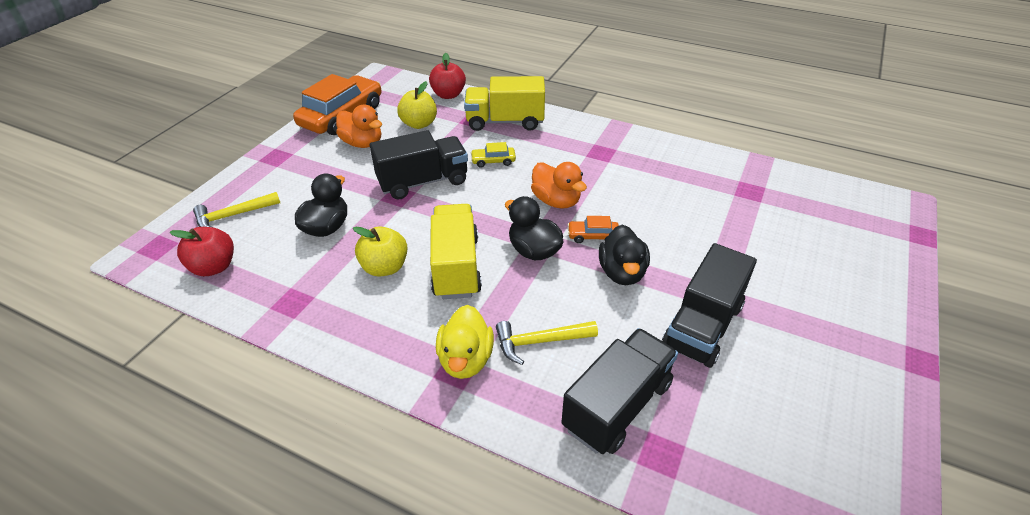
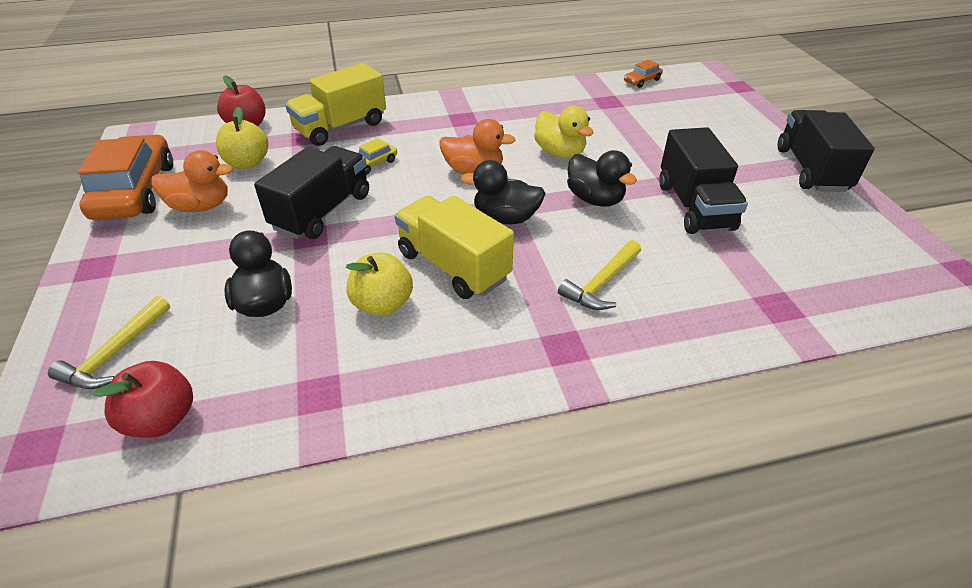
camera: 40 degrees left, 0 degrees up
(466, 359) = (561, 334): yellow duck -> yellow duck (560, 153)
(593, 236) = (538, 183): orange car -> orange car (642, 81)
(617, 405) = (712, 293): black truck -> black truck (811, 169)

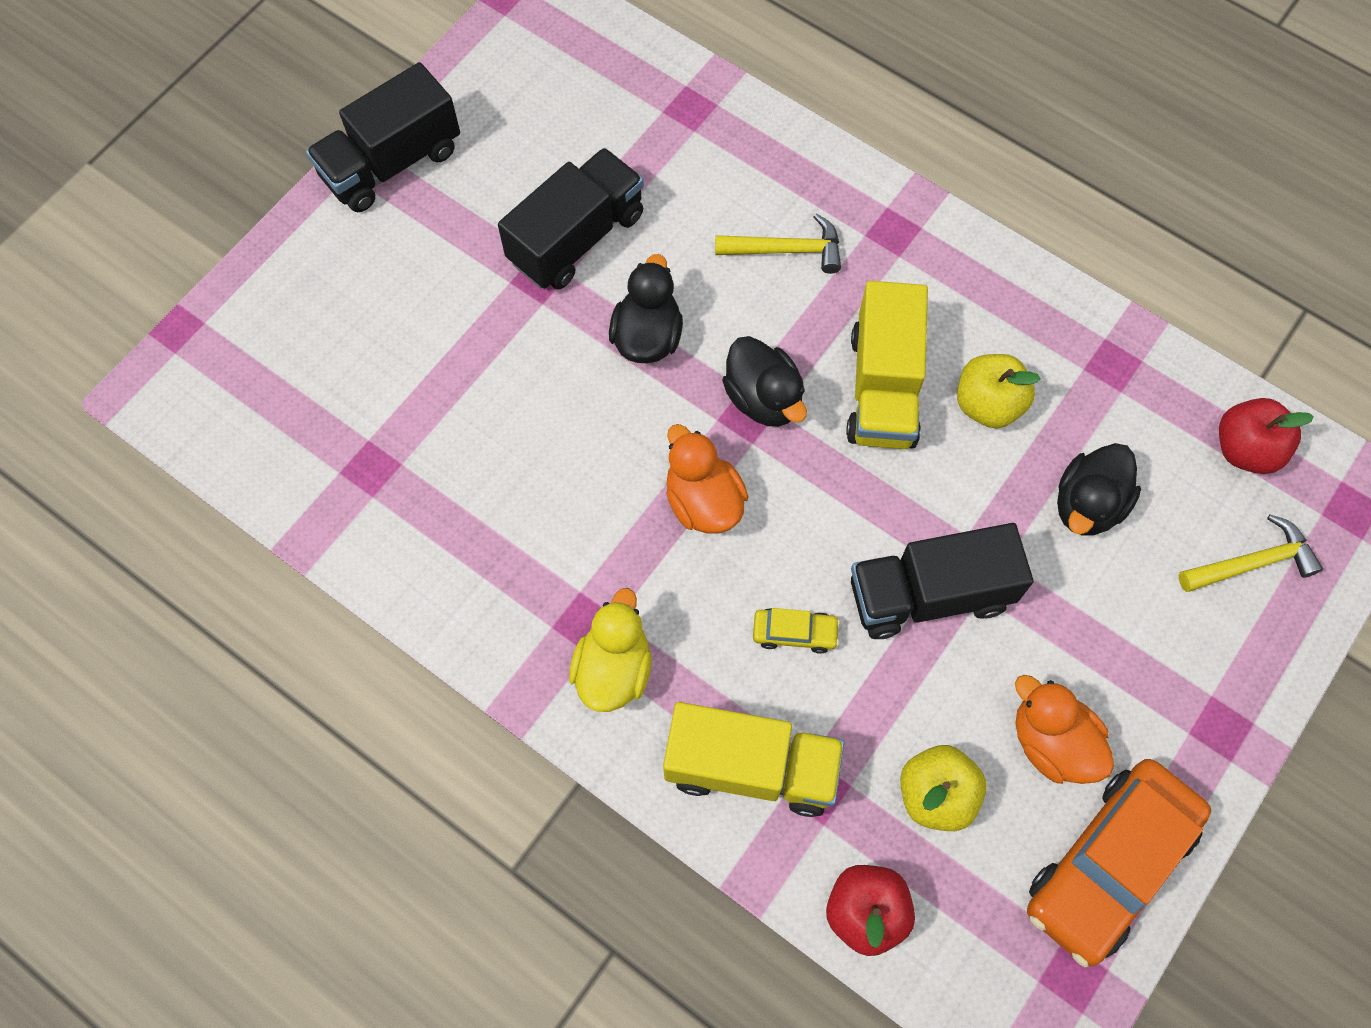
camera: 130 degrees left, 25 degrees up
(560, 153) = (574, 436): yellow duck -> yellow duck (613, 669)
(642, 81) = (257, 463): orange car -> none

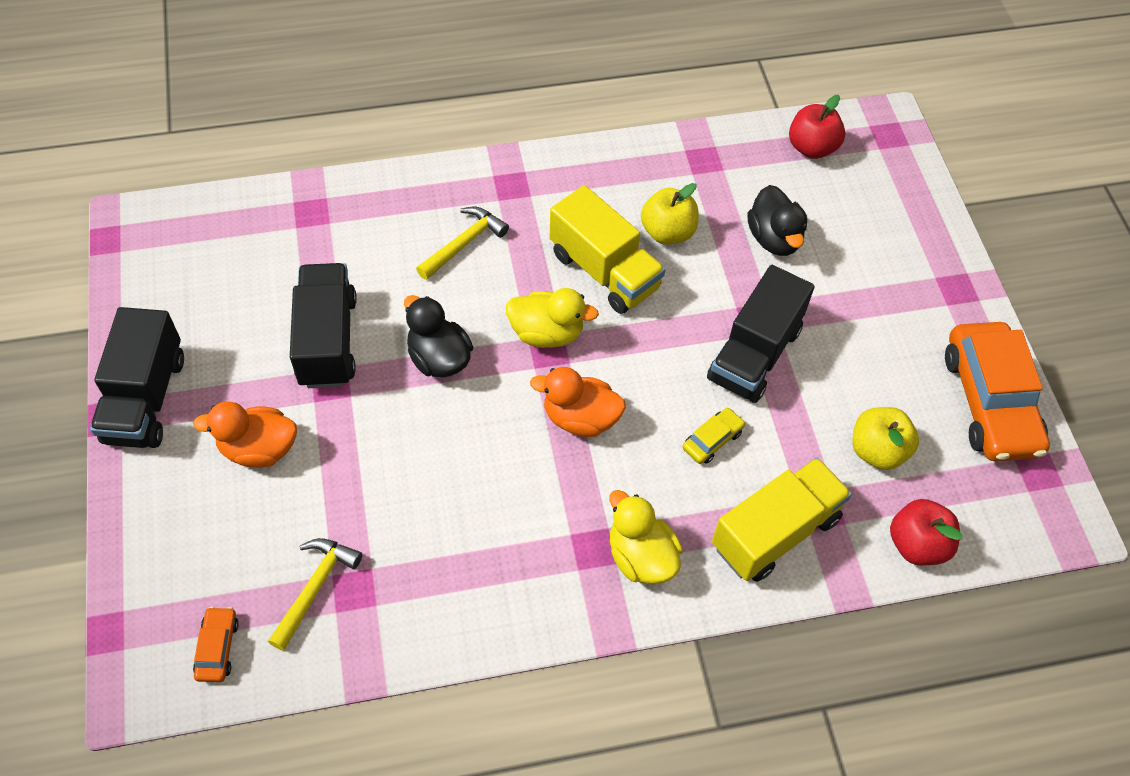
camera: 50 degrees left, 10 degrees down
(233, 416) = (217, 648): none -> orange car
(763, 398) = (547, 333): black duck -> yellow duck
(1052, 742) = (896, 370): orange duck -> orange duck (259, 449)
(1252, 562) = (878, 198): yellow hammer -> yellow hammer (315, 588)

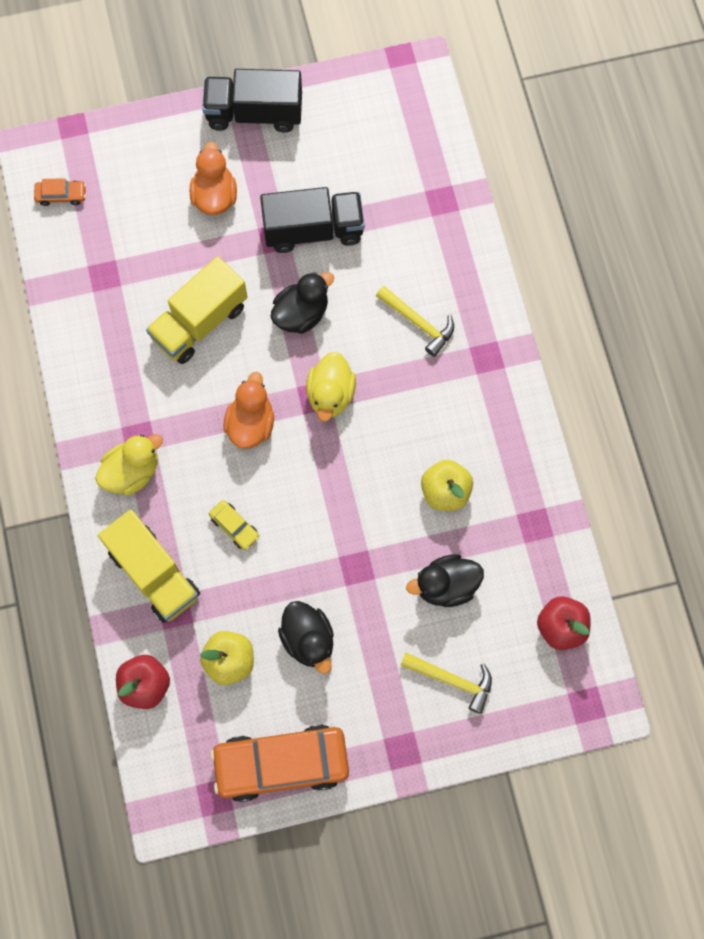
camera: 90 degrees right, 15 degrees up
(315, 588) = (105, 250): yellow hammer -> yellow hammer (452, 680)
(604, 271) = (398, 438): yellow truck -> yellow truck (199, 322)
(754, 354) = (319, 563): black truck -> none
(845, 369) = (308, 640): none -> black duck

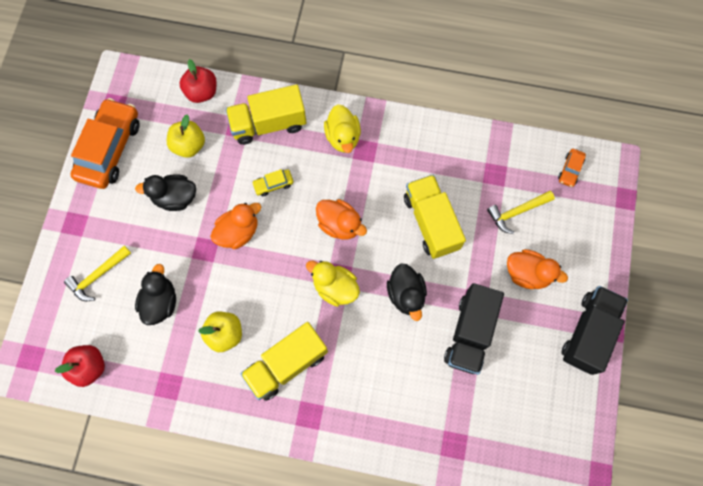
camera: 115 degrees right, 0 degrees up
(316, 538) = (238, 232): none -> orange duck
(418, 323) = (360, 376): yellow hammer -> yellow hammer (517, 212)
(444, 407) = (286, 364): none -> yellow truck

